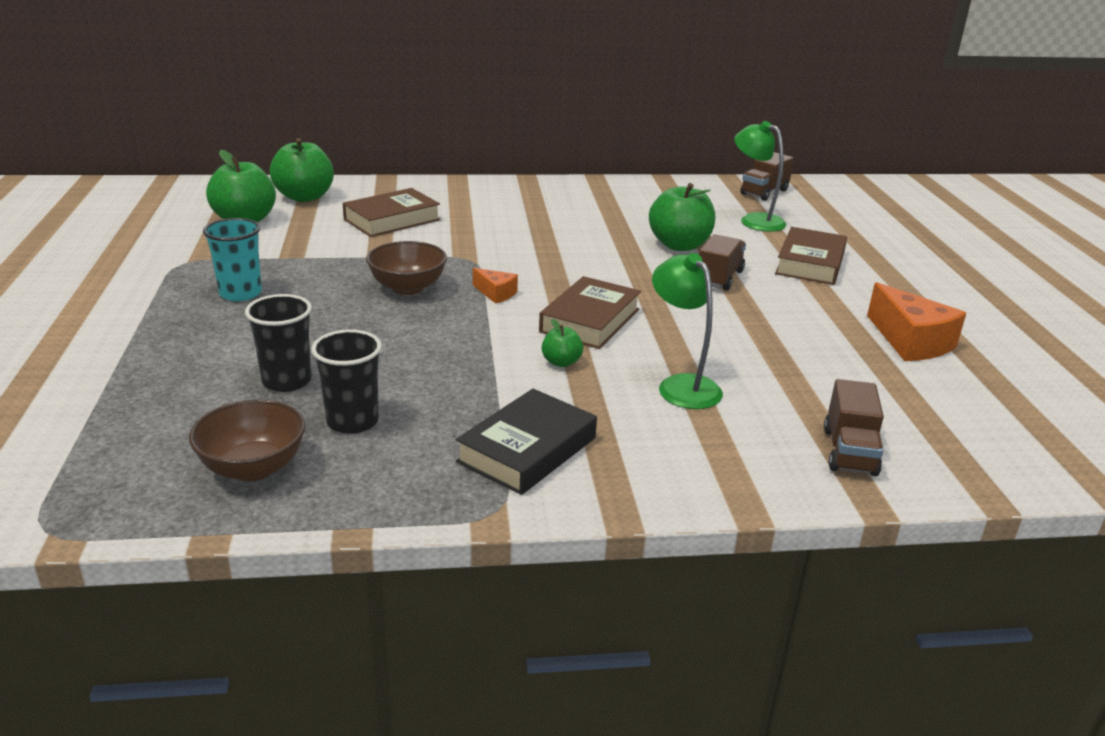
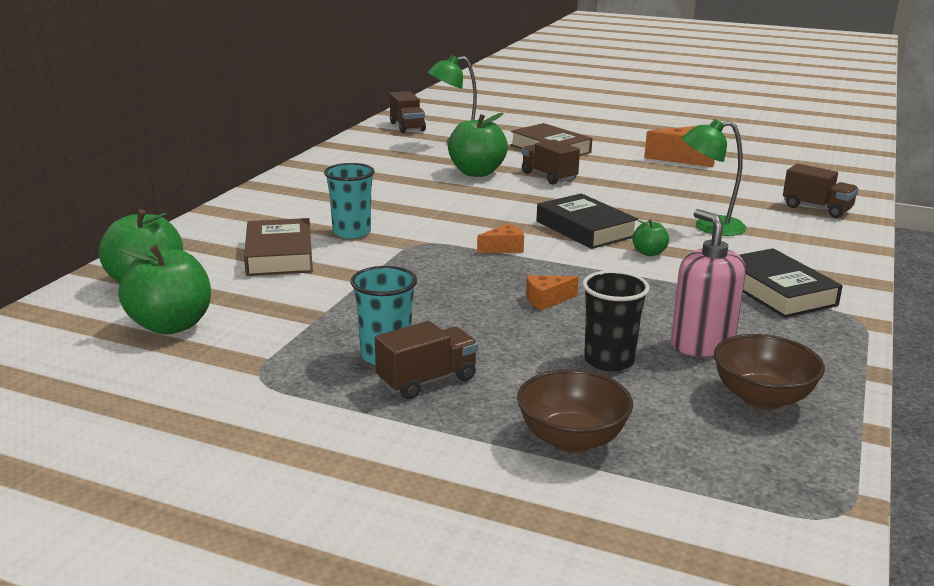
camera: 60 degrees left, 5 degrees down
(207, 316) = (427, 381): none -> brown truck
(352, 421) = (702, 344): black cup -> pink soap dispenser
(394, 333) = (546, 300): none -> orange cheese
(408, 288) = (456, 278): brown bowl -> brown bowl (572, 439)
(465, 231) = (352, 232): none -> turquoise cup
(590, 320) = (585, 229): brown book -> black book

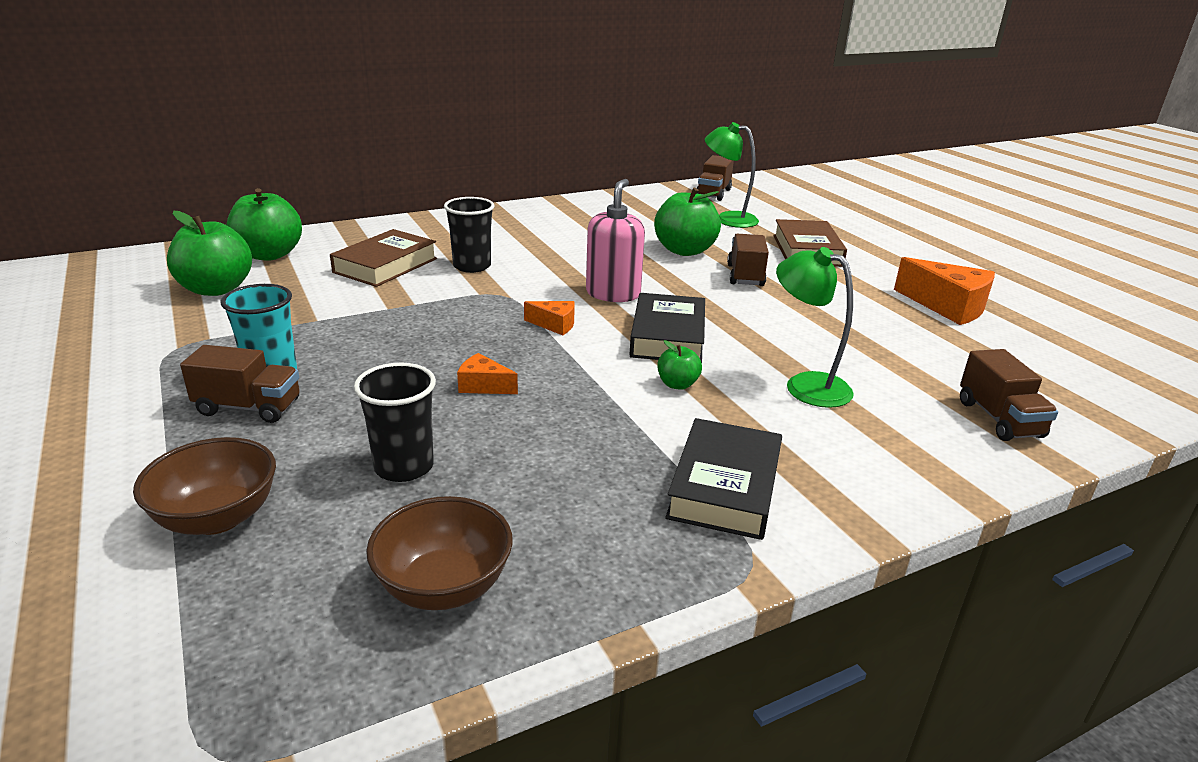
camera: 40 degrees right, 5 degrees up
(352, 232) = (472, 266): turquoise cup -> black cup
(702, 344) = (517, 498): pink soap dispenser -> pink soap dispenser (613, 294)

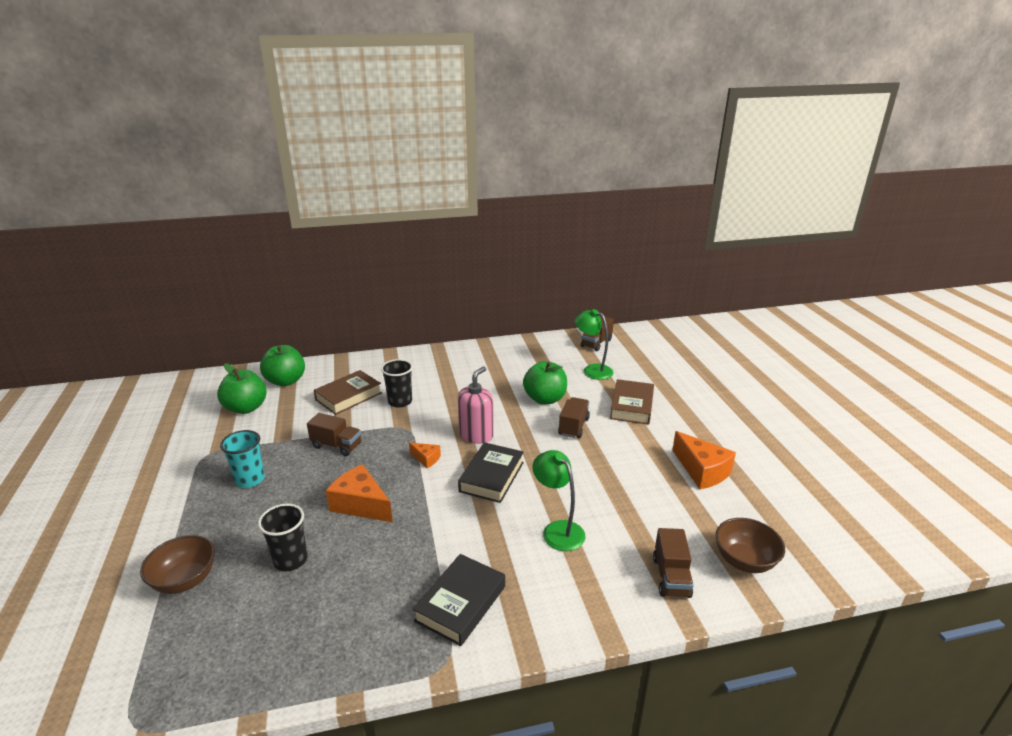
camera: 15 degrees right, 0 degrees up
(249, 407) = (229, 504): brown truck -> brown truck (336, 445)
(444, 586) = (275, 646): brown bowl -> brown bowl (744, 561)
(483, 386) = (360, 504): orange cheese -> orange cheese, size x1.90
(677, 384) = (476, 518): green apple -> none

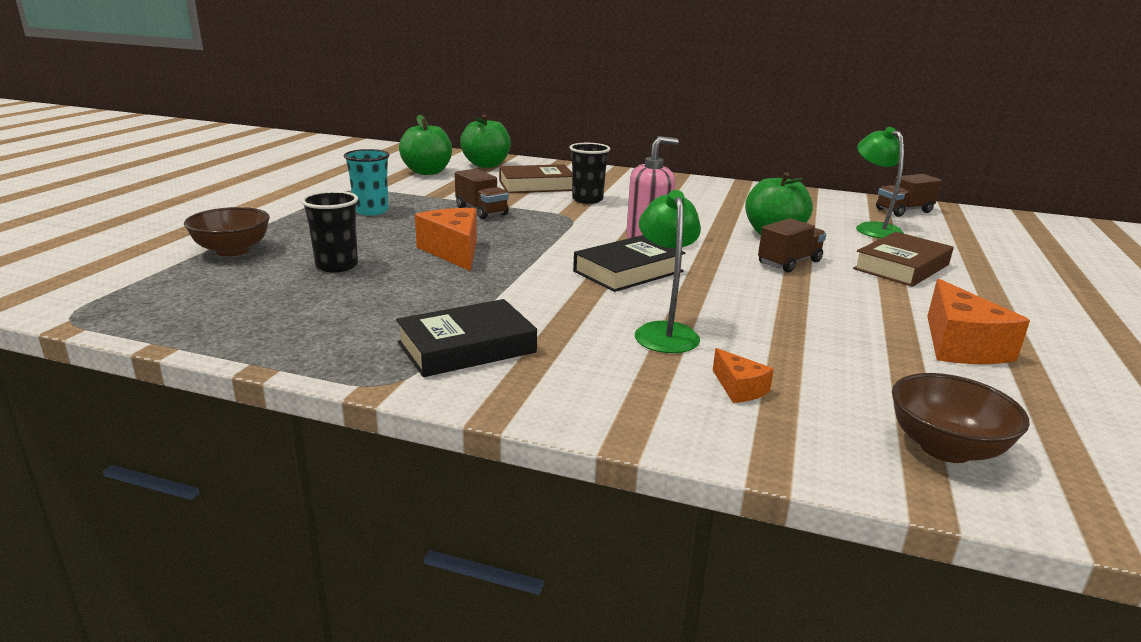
camera: 30 degrees right, 5 degrees down
(426, 459) = (566, 241): orange cheese -> orange cheese (739, 388)
(671, 577) = (790, 421): brown truck -> none

